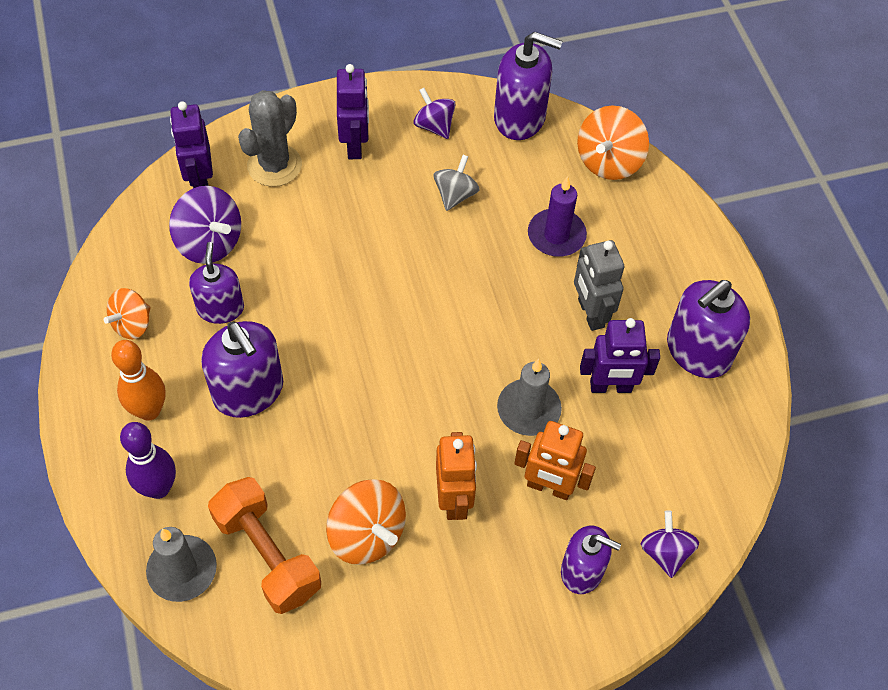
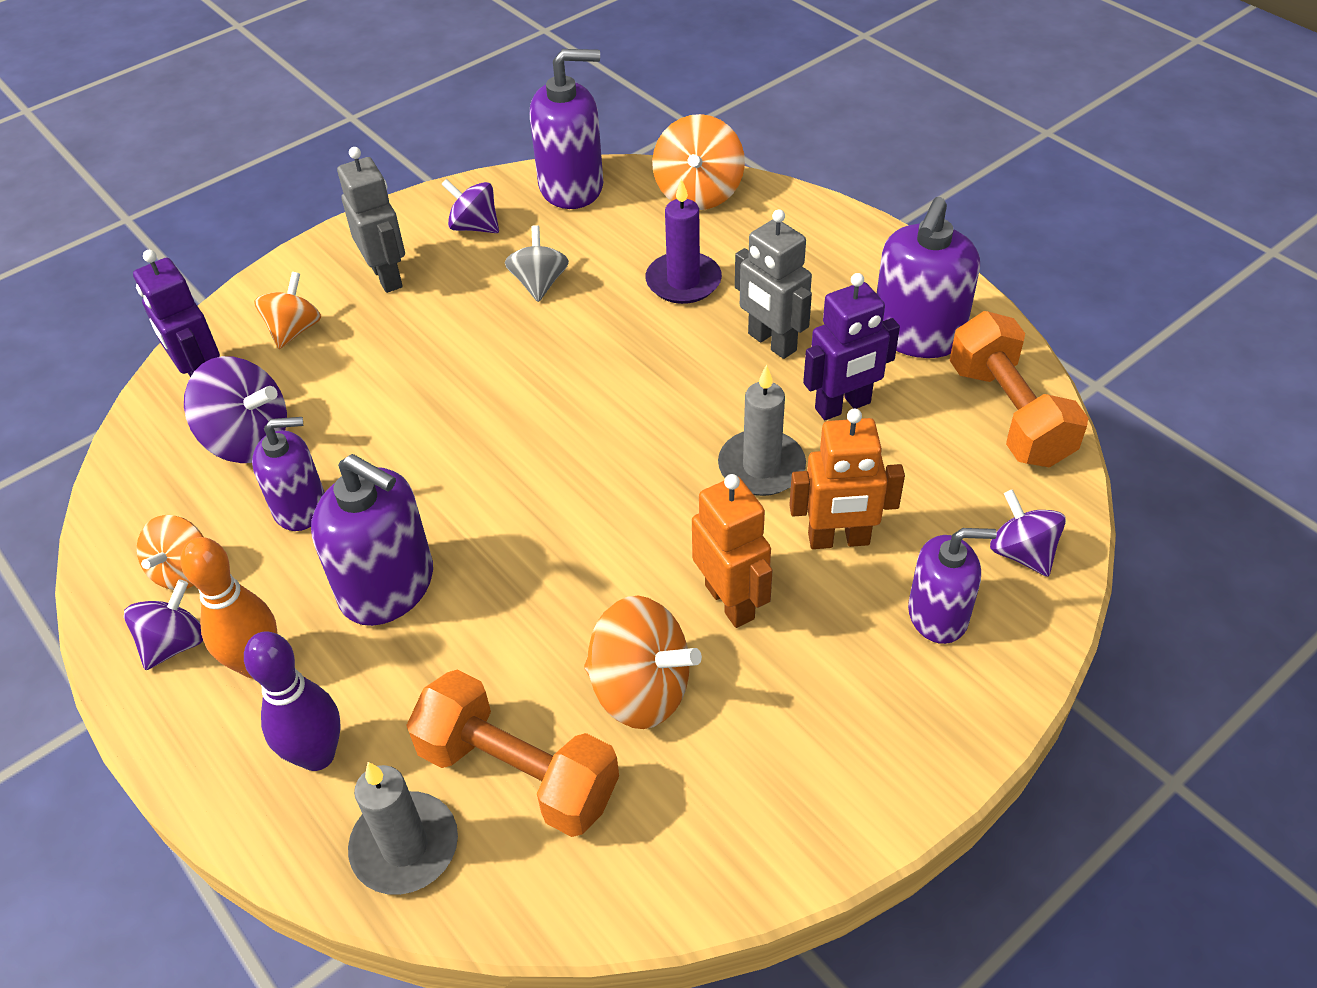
camera: 20 degrees left, 10 degrees down
(108, 374) = (175, 643): none -> purple spinning top
(220, 308) = (300, 507): purple soap dispenser -> purple soap dispenser turned 105 degrees clockwise
(274, 165) = (294, 330): grey cactus -> orange spinning top
(355, 145) = (387, 276): purple robot -> grey robot
(723, 444) = (1009, 414): none -> orange dumbbell

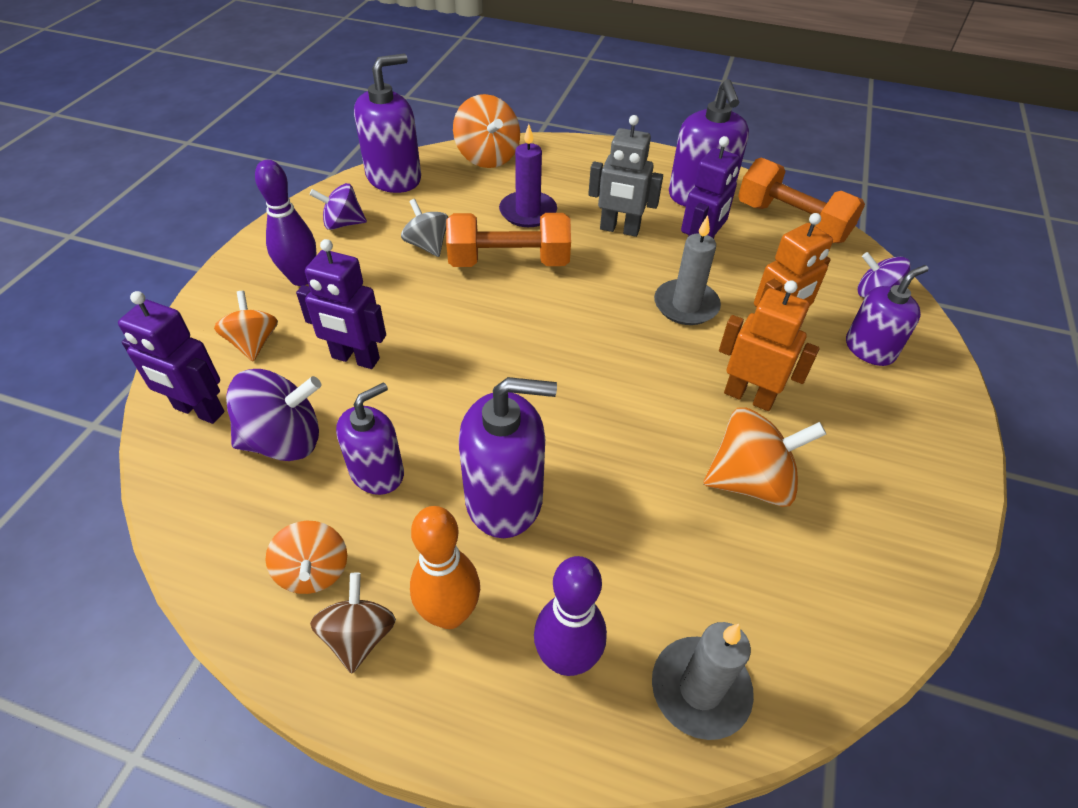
camera: 35 degrees left, 0 degrees up
(175, 643) = (359, 636): purple spinning top -> brown spinning top
(369, 384) = (355, 358): none -> purple robot
(387, 276) = (301, 278): grey robot -> purple bowling pin
(518, 773) = (727, 584): orange dumbbell -> orange dumbbell (509, 262)

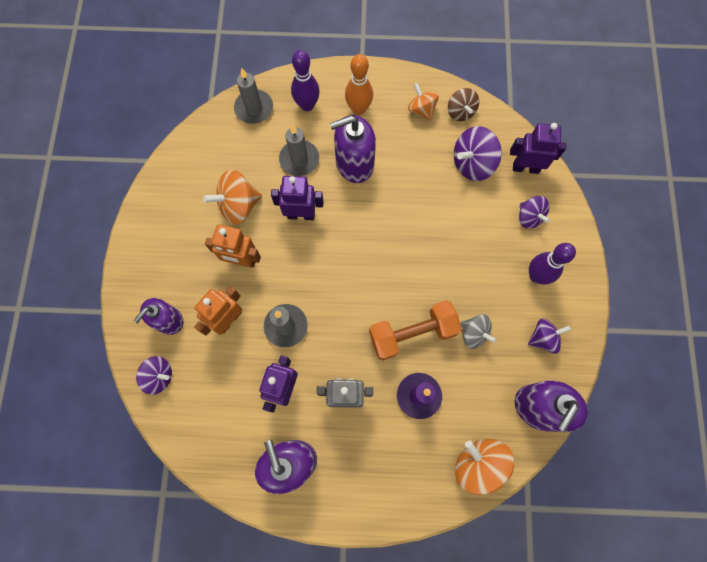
camera: 165 degrees right, 25 degrees up
(253, 343) = (529, 217): orange spinning top -> purple spinning top
(355, 358) = (467, 223): purple robot -> purple robot (301, 214)
(359, 636) = (390, 92): brown spinning top -> brown spinning top (460, 112)
(377, 472) = (419, 160): purple soap dispenser -> none
(614, 536) = (299, 159): none -> grey candle
(791, 222) = (215, 449): orange dumbbell -> none

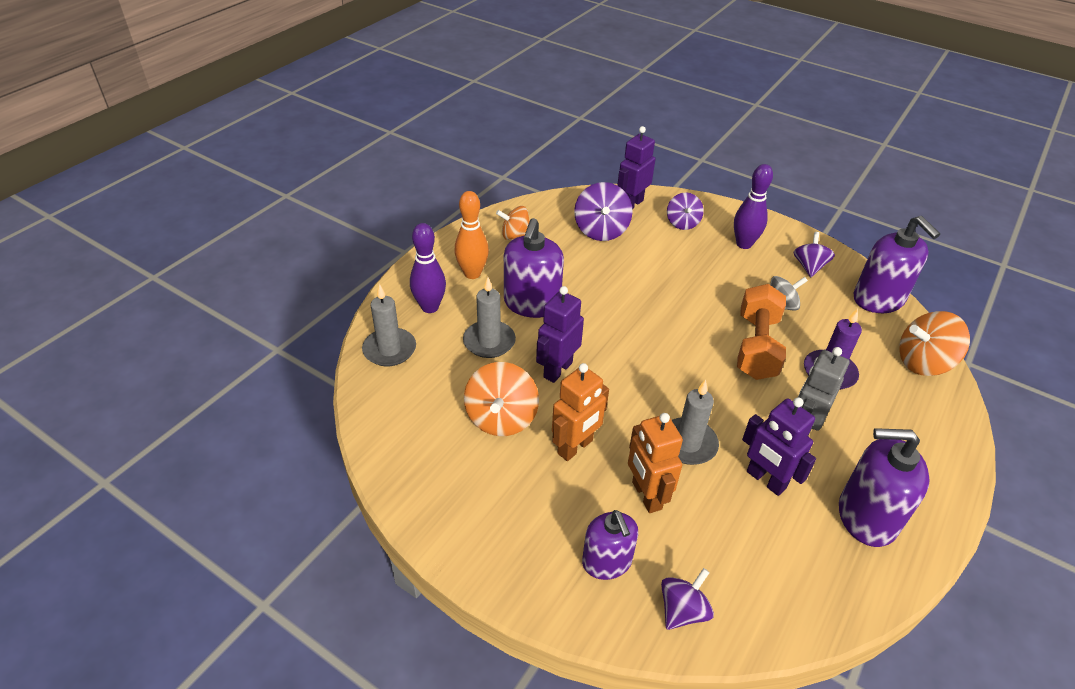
camera: 60 degrees left, 30 degrees down
(460, 112) = (540, 214): brown spinning top -> none
(529, 217) = (682, 223): purple spinning top -> purple spinning top turned 90 degrees clockwise

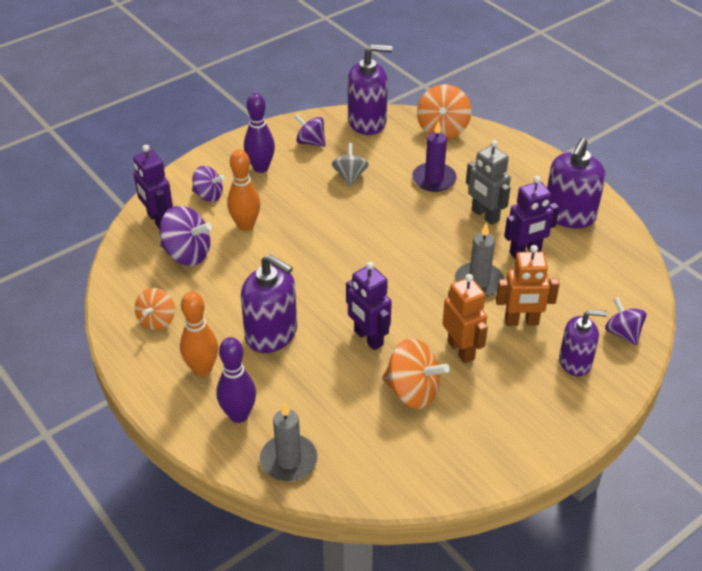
camera: 70 degrees left, 0 degrees up
(489, 341) = (311, 378): grey candle -> none
(659, 254) = (245, 226): none -> orange bowling pin
(756, 347) = (391, 207): orange dumbbell -> none

